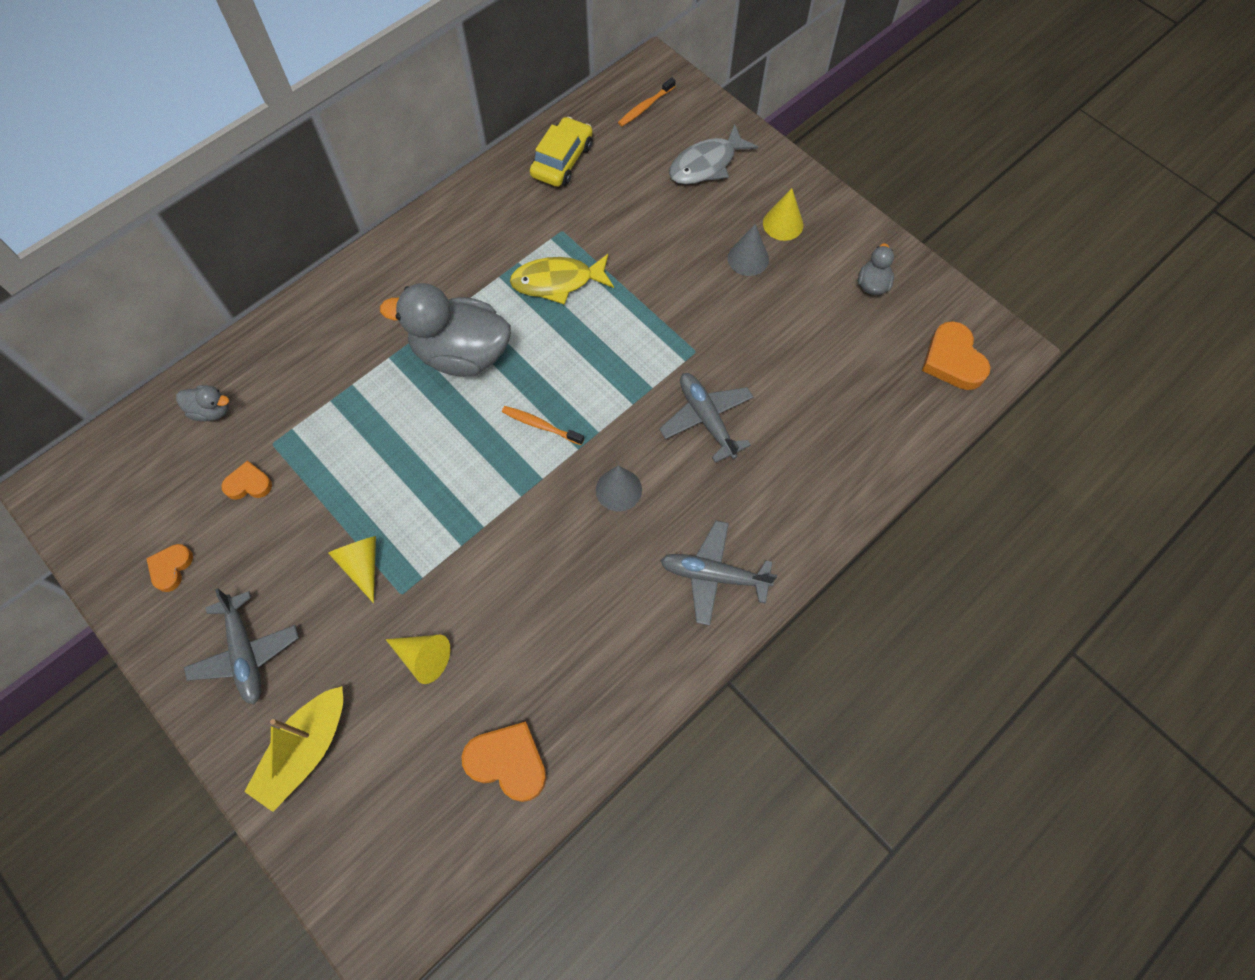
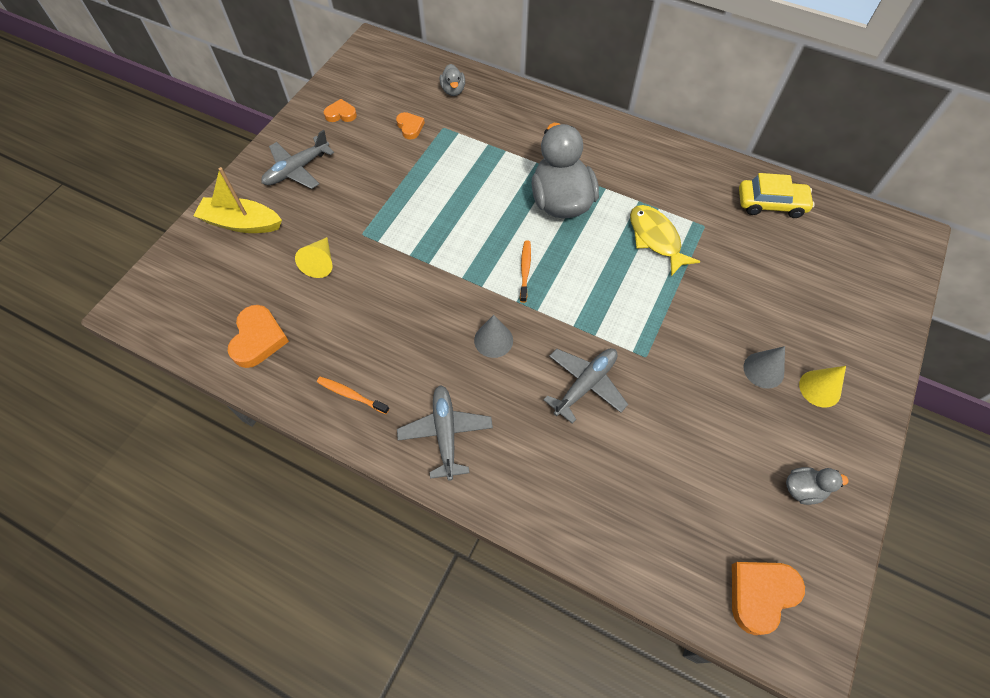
camera: 70 degrees right, 5 degrees down
(362, 564) = (375, 205): yellow cone -> none
(645, 107) = (868, 242): orange toothbrush -> orange toothbrush (351, 395)
(706, 164) = (841, 307): grey fish -> none

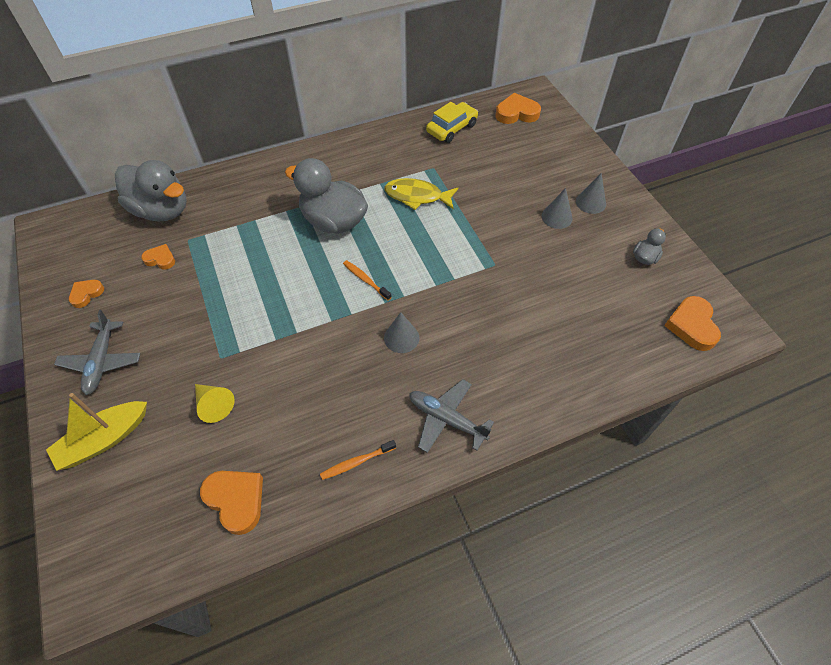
camera: 50 degrees left, 5 degrees down
(453, 90) = (162, 210): grey duck -> grey duck, size x2.23
(585, 385) = (485, 310): grey plane -> none
(820, 388) = (590, 202): yellow cone -> grey cone
(861, 240) = (516, 113): none -> orange heart

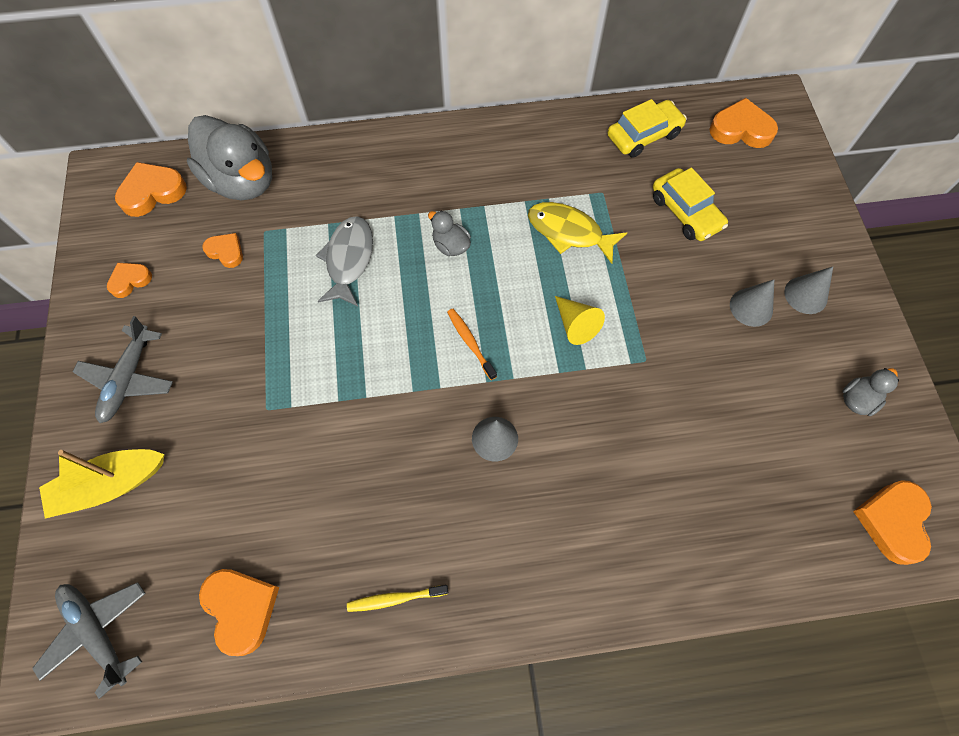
camera: 15 degrees right, 10 degrees up
(90, 231) = (152, 192): none -> orange heart
(214, 405) = (244, 473): yellow cone -> yellow cone (575, 325)
(259, 245) = (349, 259): none -> grey fish
(333, 221) = (451, 246): grey duck -> grey duck, size x0.45
(356, 462) = (395, 598): orange toothbrush -> yellow toothbrush
(446, 419) = (522, 570): grey plane -> grey plane (98, 631)
(494, 169) = (685, 212): none -> yellow car

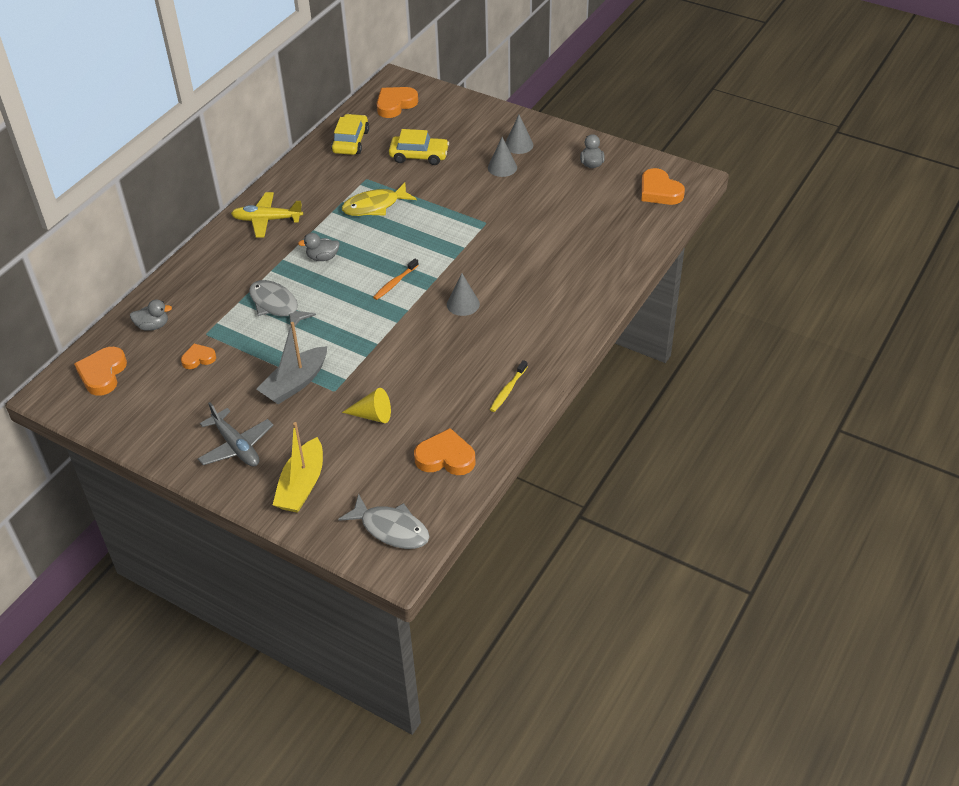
camera: 50 degrees left, 20 degrees down
(98, 631) = (391, 529): grey plane -> grey fish
(130, 280) = (161, 415): orange heart -> none
(242, 181) = (153, 326): grey duck -> grey duck, size x0.45
(251, 364) = (295, 383): none -> grey boat
(462, 156) = (267, 220): none -> yellow plane
(470, 343) = (395, 283): orange toothbrush -> orange toothbrush turned 60 degrees counterclockwise
(575, 325) = (434, 236): yellow cone -> yellow cone (372, 415)

